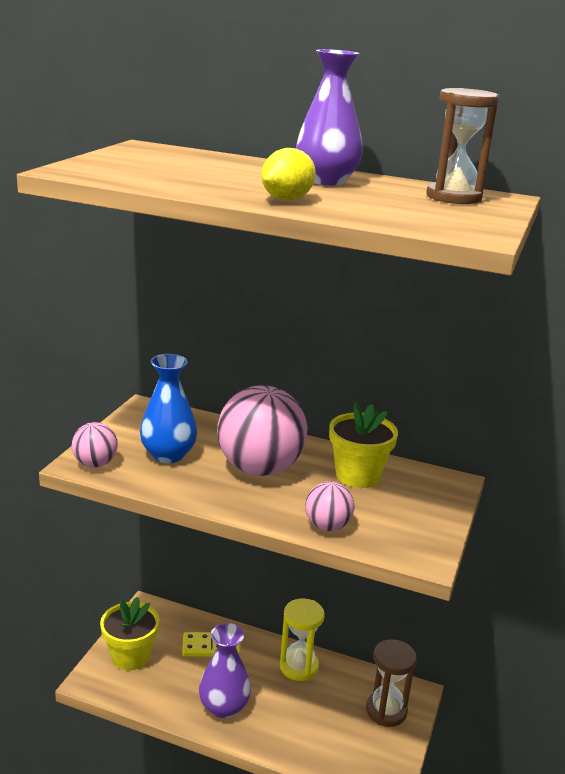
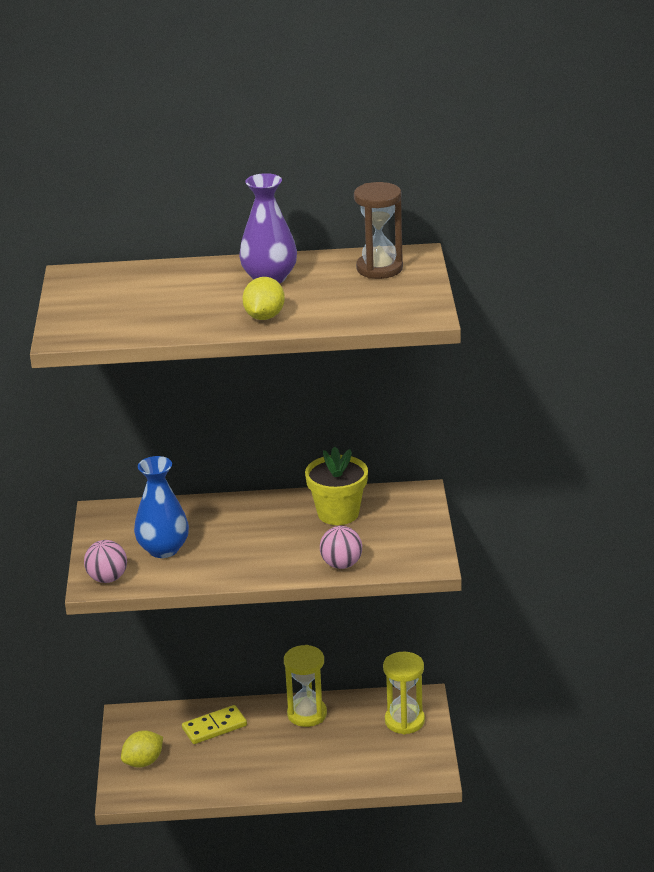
camera: 20 degrees left, 5 degrees up
(130, 656) = (143, 762): yellow flower pot -> yellow lemon
(224, 707) = (260, 770): purple vase -> none
(259, 468) = (252, 535): pink ball -> none
(386, 711) = (404, 721): brown hourglass -> yellow hourglass

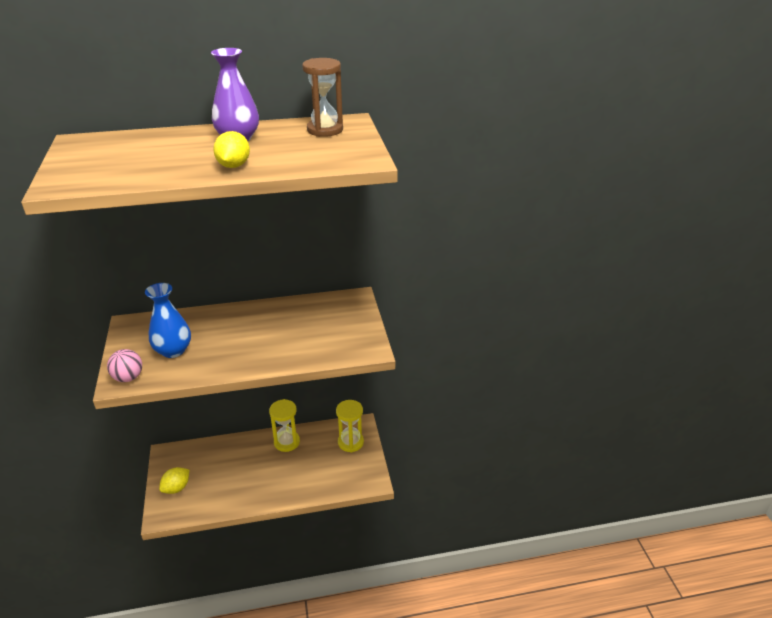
camera: 10 degrees left, 5 degrees up
(214, 727) = (225, 456): yellow domino -> none
(338, 513) = (301, 315): yellow flower pot -> none
(341, 564) = (307, 355): pink ball -> none

